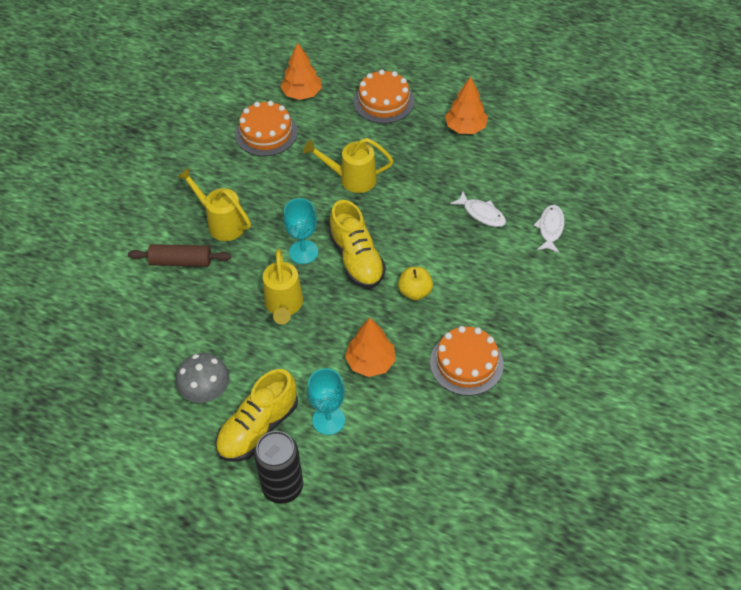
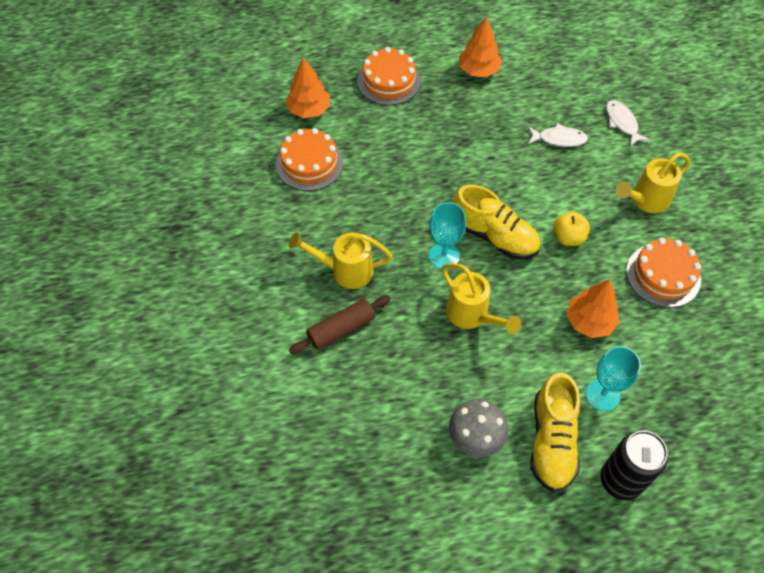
camera: 35 degrees left, 5 degrees up
(352, 179) = (425, 166): yellow watering can -> yellow watering can (646, 200)

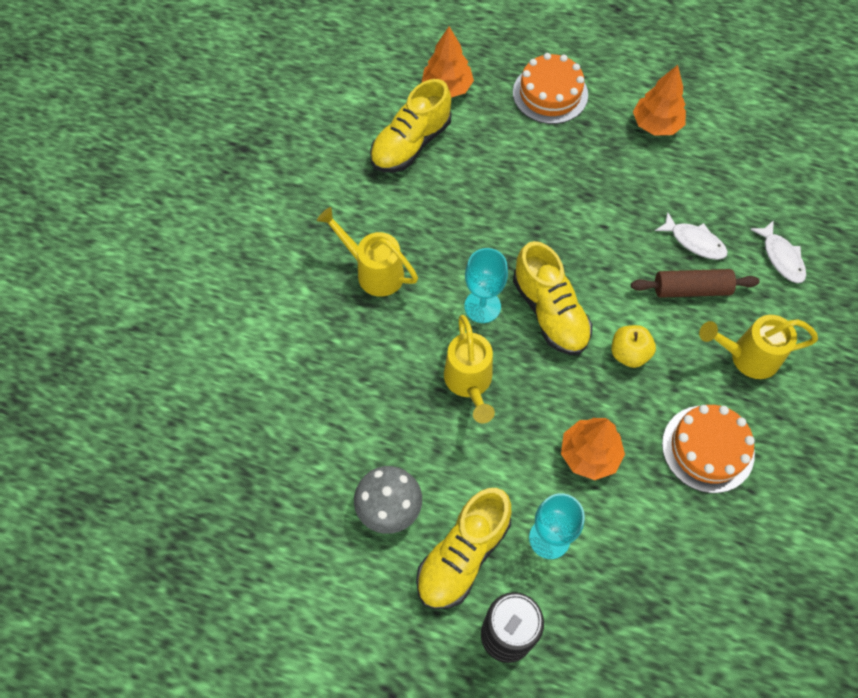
camera: 30 degrees right, 5 degrees up
(309, 163) = (411, 144): orange cake -> yellow shoe
(341, 329) = (331, 328): brown rolling pin -> brown rolling pin (691, 289)
(622, 123) = (781, 257): white fish -> white fish turned 150 degrees clockwise

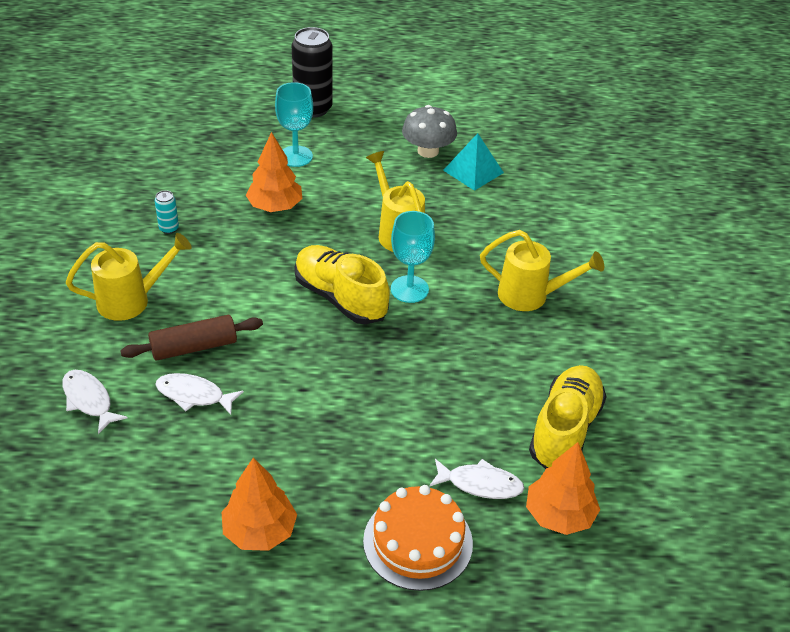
camera: 160 degrees right, 20 degrees down
(351, 457) = (473, 171): none -> turquoise pyramid
(463, 555) = (359, 138): yellow shoe -> none
(492, 120) = (480, 484): none -> white fish
(629, 354) = (252, 280): yellow apple -> none
(708, 448) = (169, 228): orange cake -> turquoise can

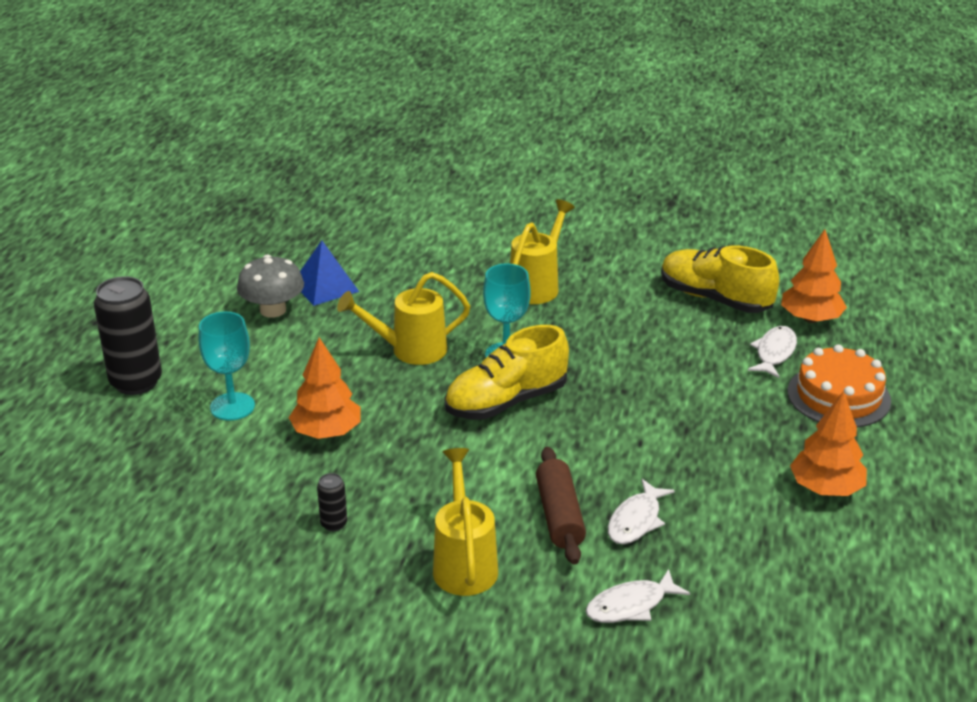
camera: 75 degrees left, 10 degrees down
(169, 228) = (334, 524): turquoise can -> black can
(473, 171) = (325, 286): turquoise pyramid -> blue pyramid

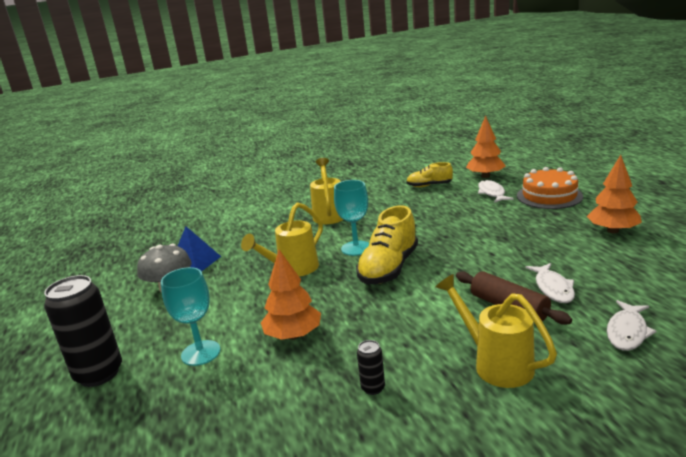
camera: 30 degrees left, 10 degrees down
(715, 298) = (429, 186): yellow shoe -> yellow shoe, size x0.59

